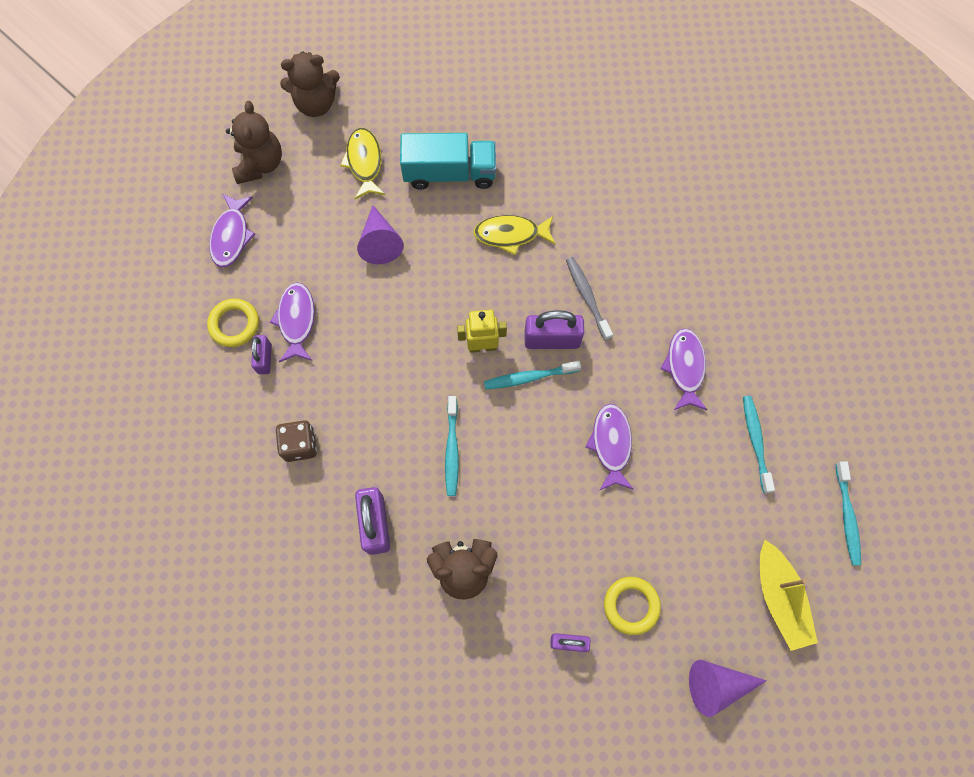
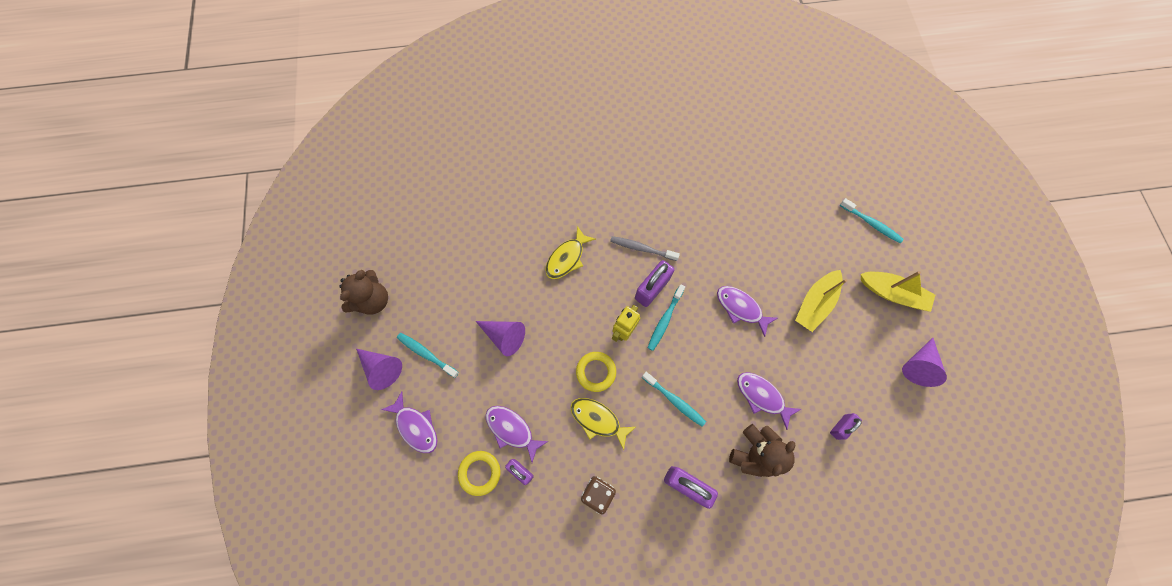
camera: 50 degrees left, 0 degrees up
(260, 164) = (382, 368): brown teddy bear -> purple cone
(364, 162) = (442, 303): yellow fish -> yellow fish (598, 420)
(449, 173) = (496, 260): turquoise truck -> none
(631, 605) = (843, 374): yellow ring -> yellow ring (596, 372)
(685, 367) = (726, 233): purple fish -> purple fish (762, 396)
(687, 519) = (815, 303): none -> yellow boat
(755, 442) = (797, 233): turquoise toothbrush -> turquoise toothbrush (426, 354)

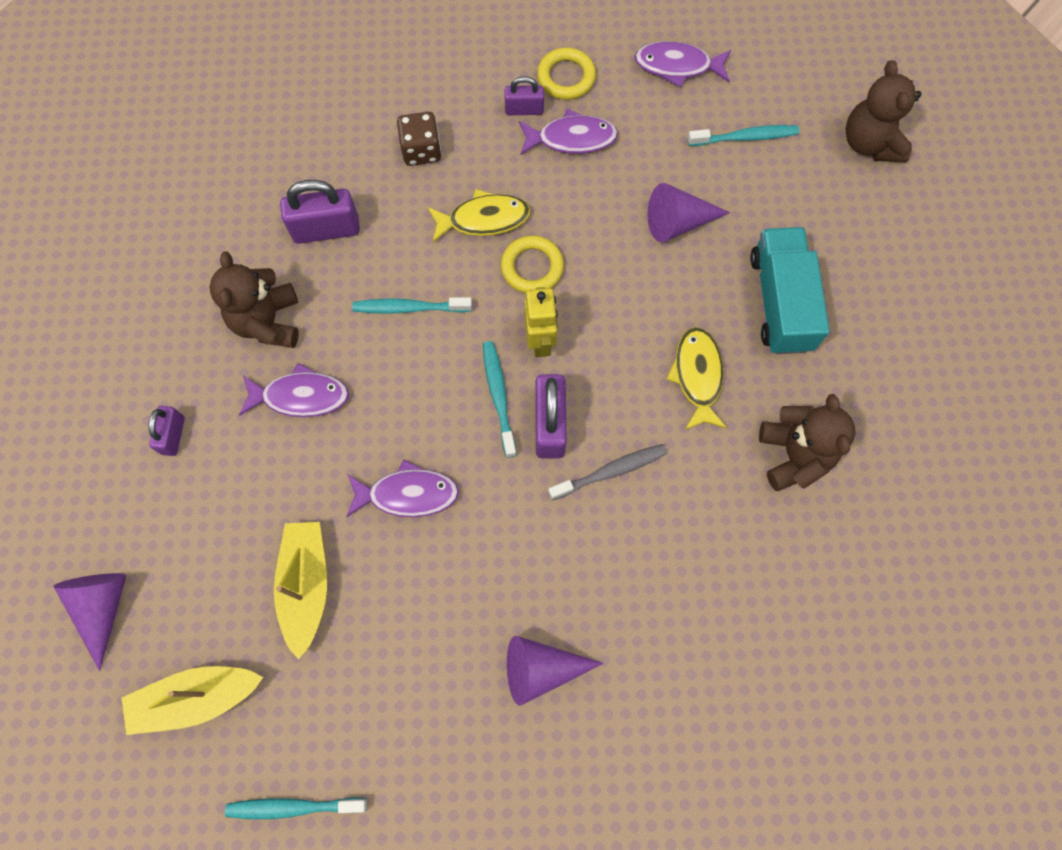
camera: 140 degrees right, 0 degrees up
(382, 368) = (776, 88): purple cone -> purple cone (541, 669)
(497, 260) = (780, 302): none -> turquoise truck
(559, 196) = (794, 455): none -> brown teddy bear

